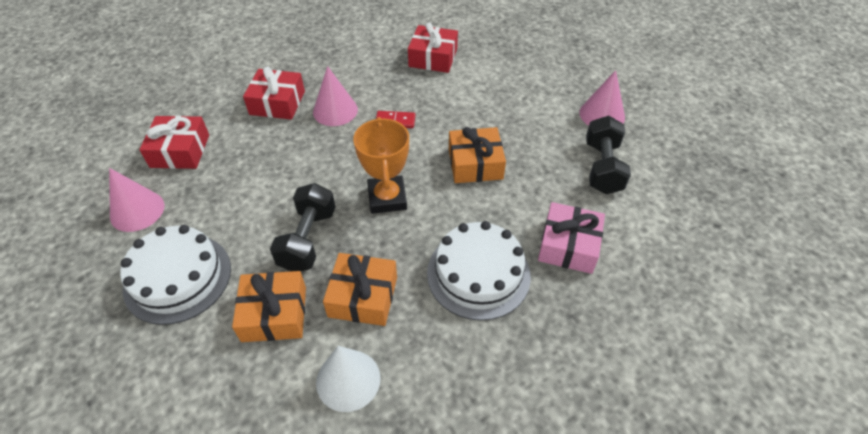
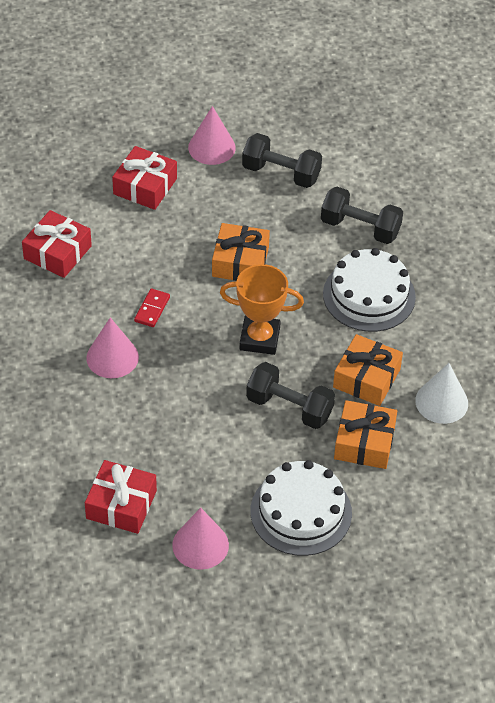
camera: 75 degrees left, 0 degrees up
(277, 103) = (75, 408): red gift -> red gift (145, 186)
(568, 245) = (360, 228): pink gift -> black dumbbell

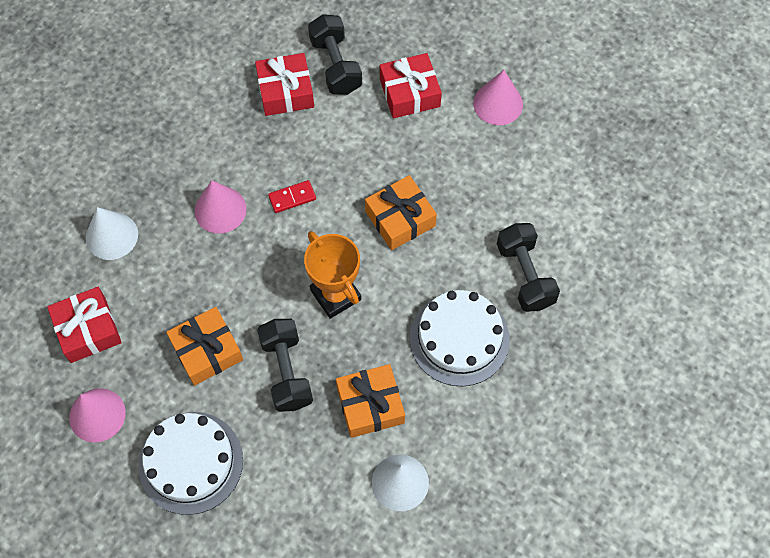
camera: 50 degrees right, 15 degrees up
(56, 437) = (111, 236): none -> white cone
(281, 173) = (523, 172): black dumbbell -> black dumbbell (336, 65)
(364, 442) = (302, 455): orange gift -> orange gift (207, 351)

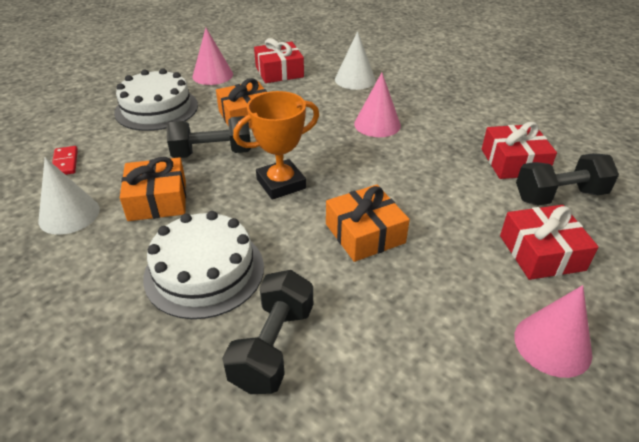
camera: 95 degrees right, 25 degrees down
(292, 198) = (390, 162): red domino -> red domino (65, 163)
(525, 275) = (273, 346): black dumbbell -> black dumbbell turned 60 degrees counterclockwise

